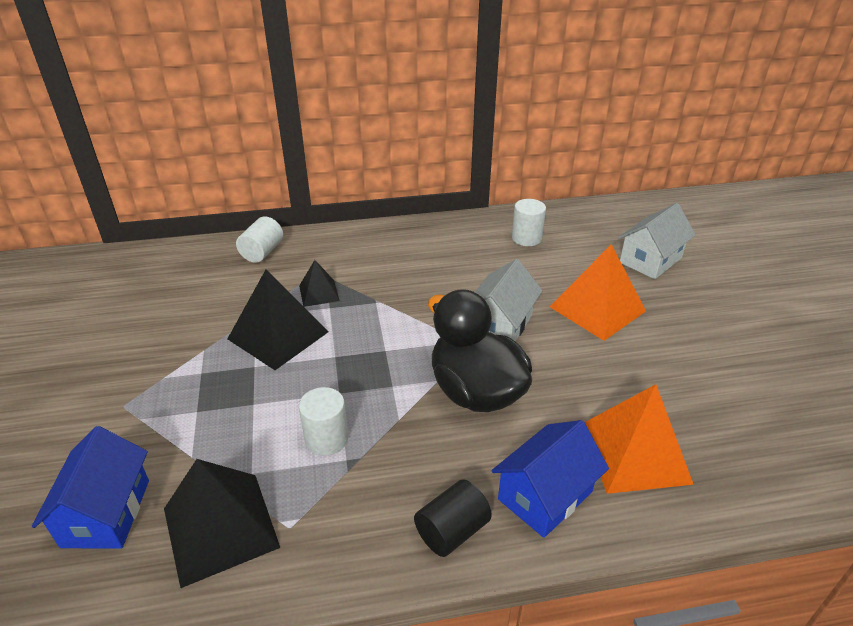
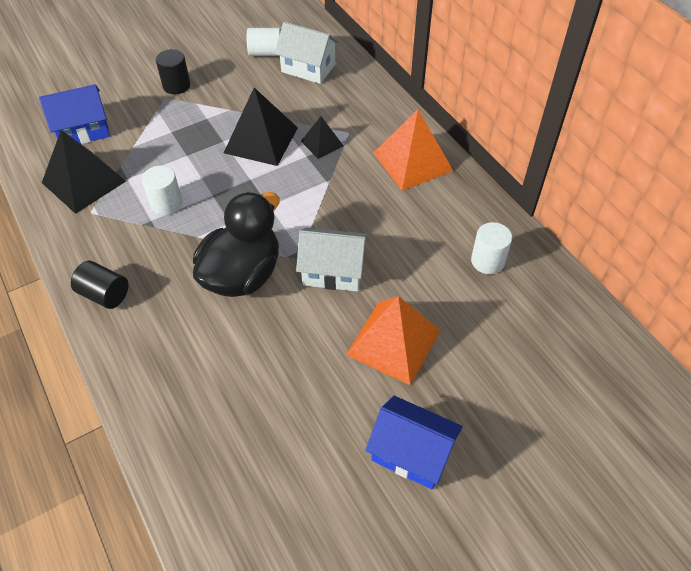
camera: 70 degrees right, 15 degrees up
(110, 390) = (176, 85): none -> black cylinder
(262, 252) = (358, 91): white cylinder -> white cylinder (265, 53)
(545, 495) = (147, 342): blue house -> blue house (411, 453)
(634, 453) = (207, 396): orange pyramid -> orange pyramid (412, 161)
(650, 260) = (510, 380): white house -> white house (308, 68)

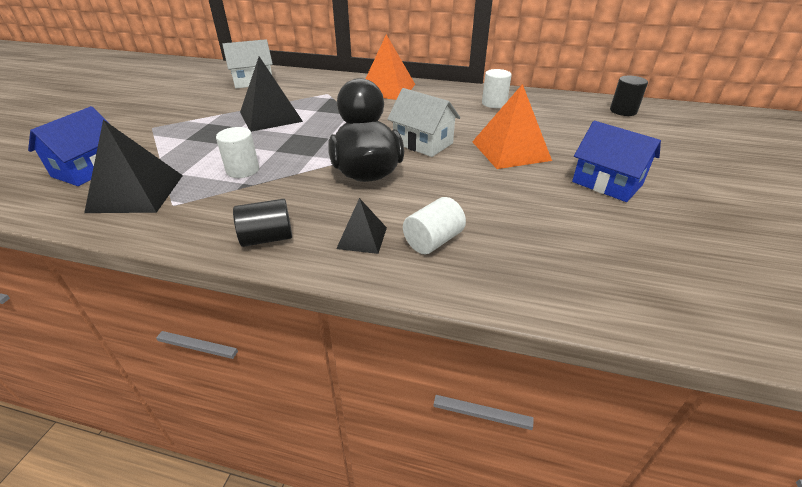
camera: 45 degrees left, 15 degrees down
(176, 85) = (153, 119): black cylinder -> black cylinder (623, 111)
(265, 53) = (209, 85): white cylinder -> white cylinder (433, 241)
(322, 143) = (317, 103): black pyramid -> black pyramid (362, 238)
(333, 271) = (423, 143): white house -> white house turned 75 degrees clockwise
(411, 453) = (607, 183): blue house -> blue house turned 60 degrees clockwise

